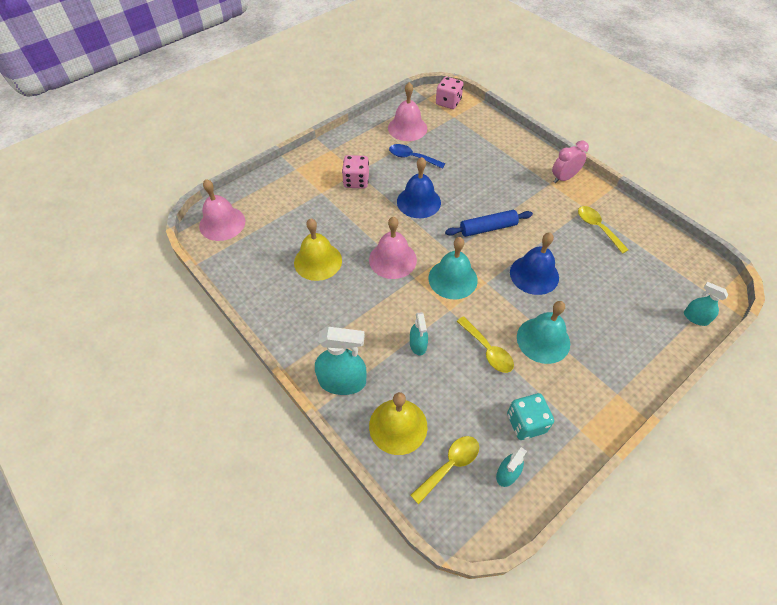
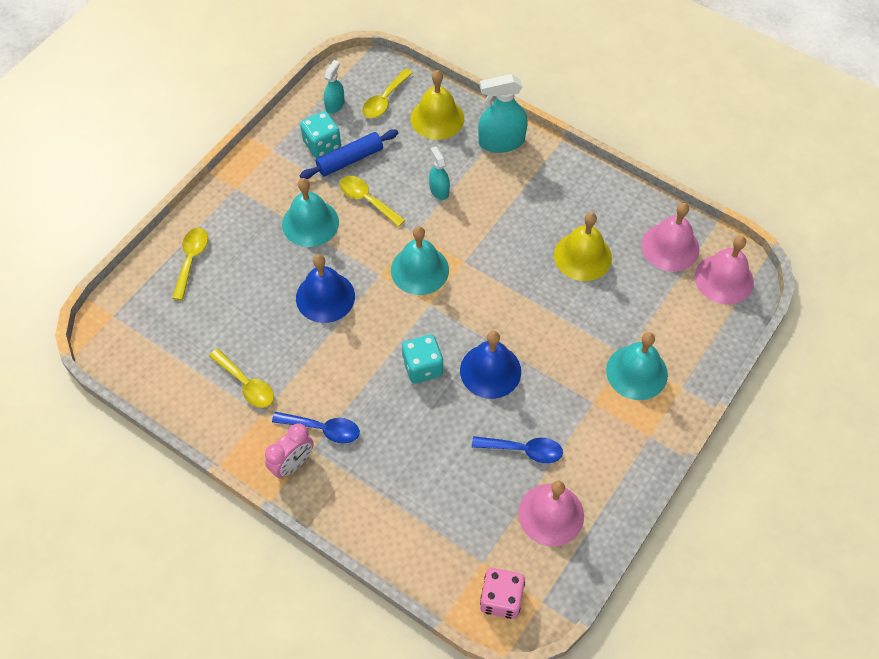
camera: 165 degrees right, 5 degrees up
(319, 182) = (636, 372): none -> turquoise bell
(356, 181) = (587, 385): pink dice -> none
(392, 259) = (496, 278): pink bell -> pink bell (670, 247)
(466, 213) = (422, 367): none -> turquoise dice
(488, 228) = (390, 349): blue rolling pin -> blue rolling pin (350, 159)
(542, 192) = (323, 429): none -> blue spoon
(653, 330) = (191, 260): none -> yellow spoon
(695, 318) = (141, 284): turquoise spray bottle -> none

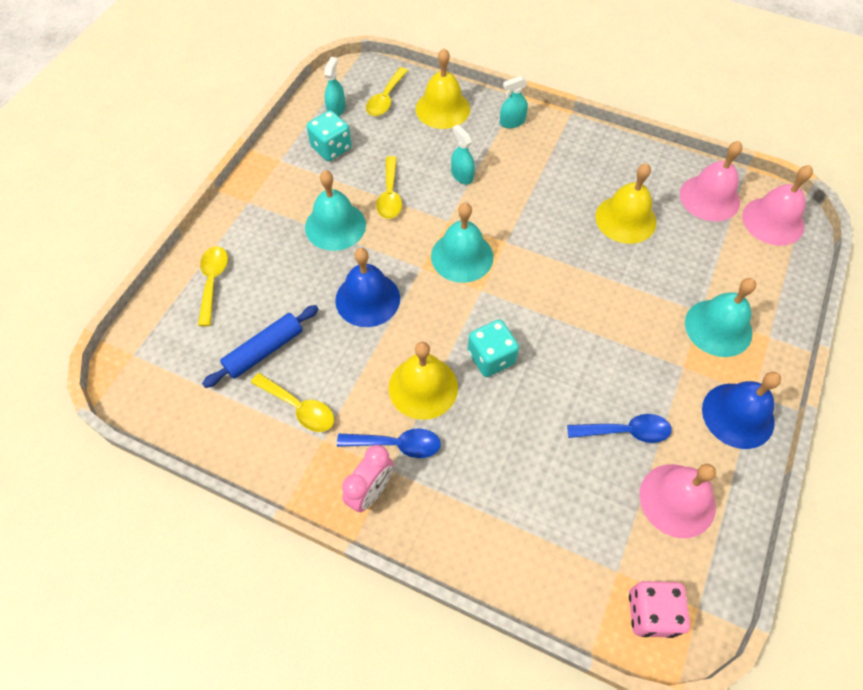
camera: 10 degrees left, 0 degrees up
(350, 159) = (363, 158): blue rolling pin -> blue rolling pin (264, 350)
(356, 383) = (423, 387): none -> yellow bell
(367, 200) = (390, 195): yellow spoon -> yellow spoon turned 120 degrees counterclockwise
(490, 371) = (565, 350): blue bell -> blue bell (738, 415)
(501, 142) = (512, 122): turquoise spray bottle -> turquoise spray bottle, size x0.57

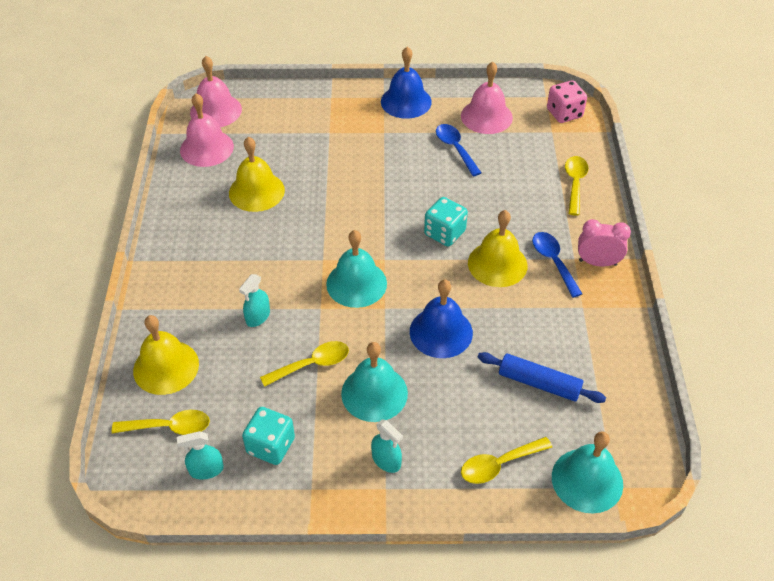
camera: 115 degrees left, 10 degrees down
(299, 407) = (569, 334): yellow spoon -> yellow spoon (575, 183)
(512, 122) = (164, 302): turquoise spray bottle -> turquoise spray bottle (386, 460)
(718, 327) = (338, 121): turquoise bell -> turquoise bell (587, 480)

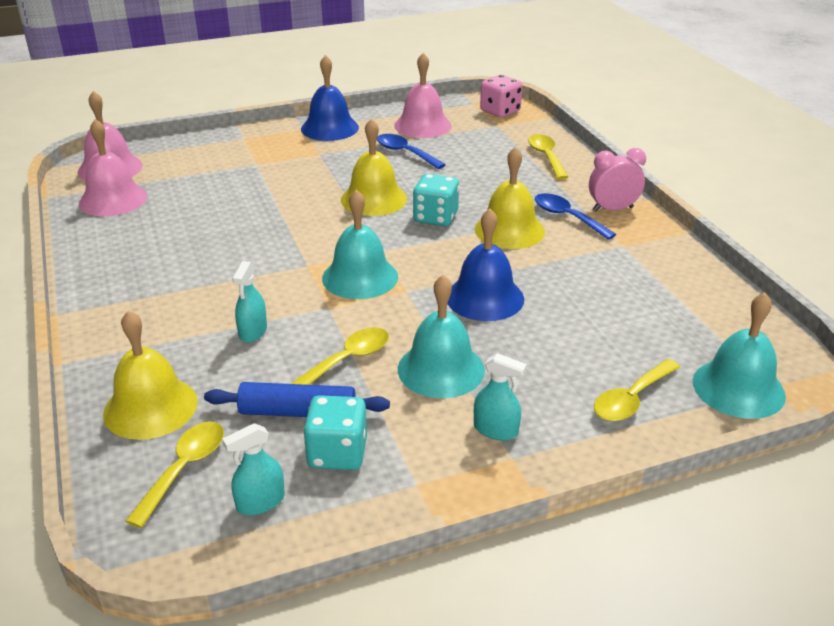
camera: 20 degrees left, 15 degrees down
(169, 427) = (184, 469): yellow spoon -> yellow spoon turned 45 degrees counterclockwise
(256, 191) = (194, 224): yellow bell -> yellow bell (373, 199)
(539, 383) = (624, 317): blue rolling pin -> blue rolling pin (298, 412)

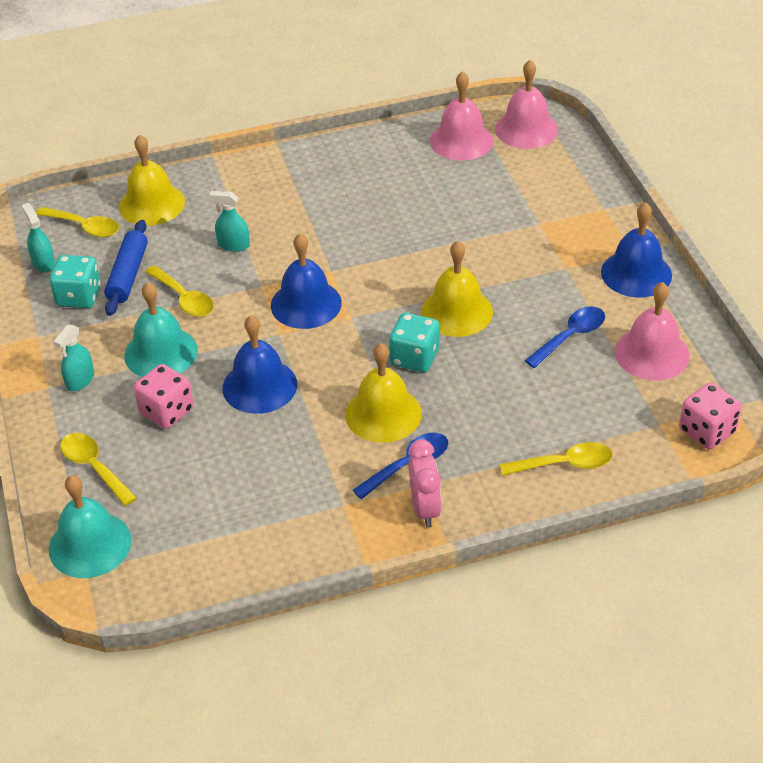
camera: 95 degrees right, 10 degrees up
(360, 277) = (306, 304): turquoise bell -> blue bell
(534, 355) = (167, 411): none -> pink dice

